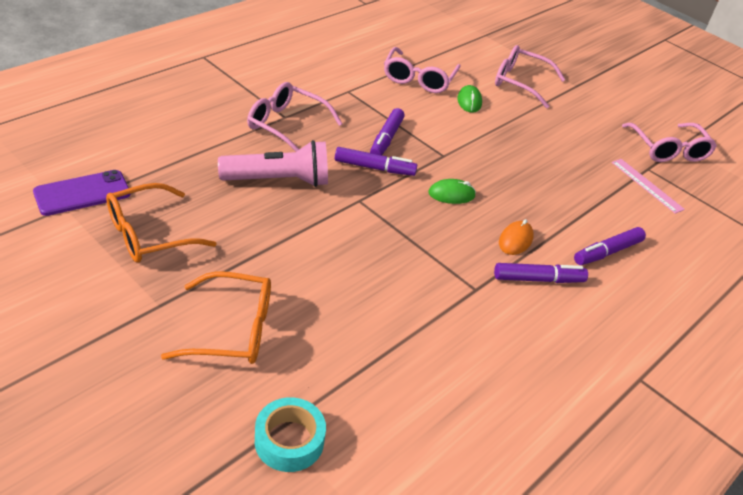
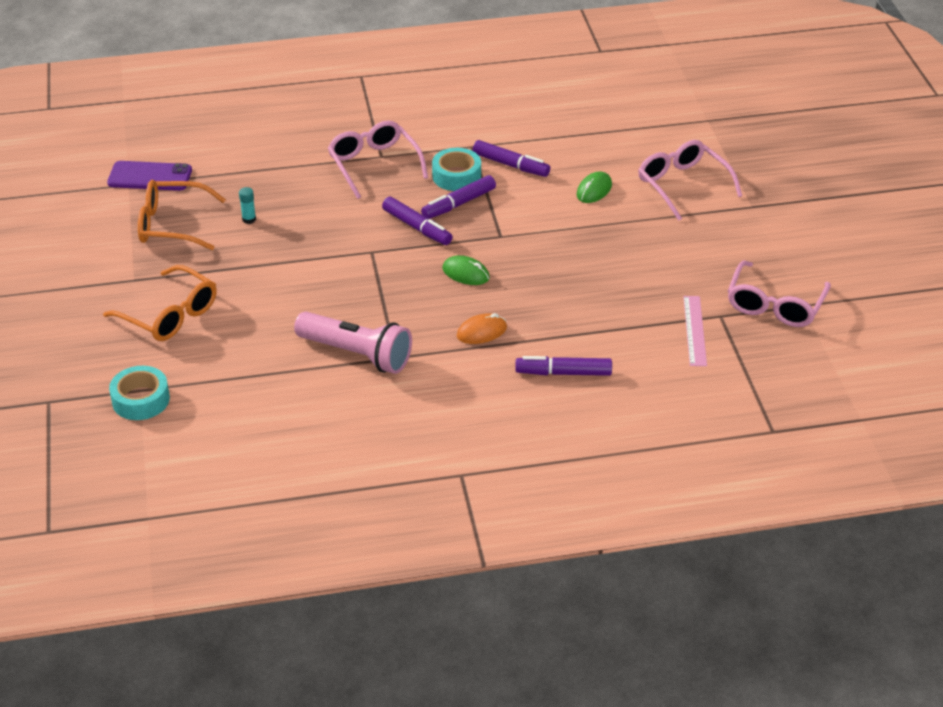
camera: 40 degrees right, 0 degrees up
(222, 205) = (249, 219): none -> turquoise glue stick
(279, 180) = (317, 213): pink flashlight -> pink flashlight (357, 354)
(361, 117) = (456, 176): none -> turquoise tape
(419, 78) = (565, 151): pink glasses -> none
(538, 279) = (463, 370): purple marker -> purple marker (511, 165)

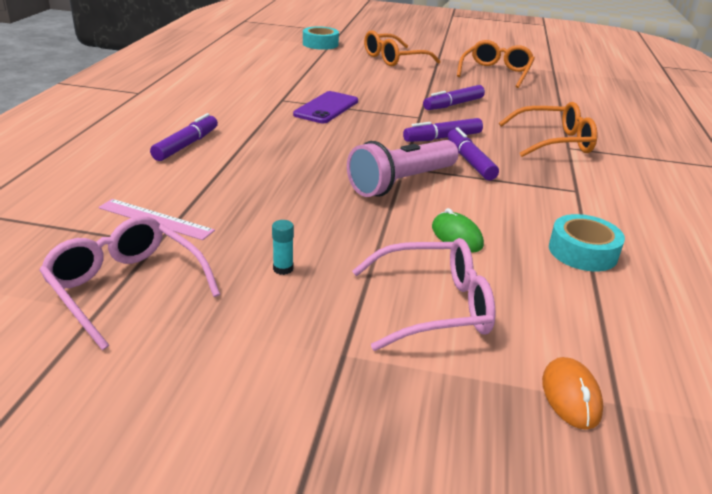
camera: 110 degrees right, 10 degrees down
(150, 177) = (561, 76): purple phone -> purple phone (326, 108)
(249, 219) = (490, 91): turquoise glue stick -> turquoise glue stick (283, 269)
(357, 354) = (299, 91): pink flashlight -> pink flashlight (401, 183)
(374, 165) = (553, 142): pink glasses -> orange glasses
(456, 176) = (520, 171): turquoise tape -> turquoise tape (582, 252)
(466, 273) = (359, 141): green mouse -> none
(481, 332) = (276, 130): orange mouse -> orange mouse (570, 396)
(511, 165) = (531, 202): purple marker -> purple marker (453, 104)

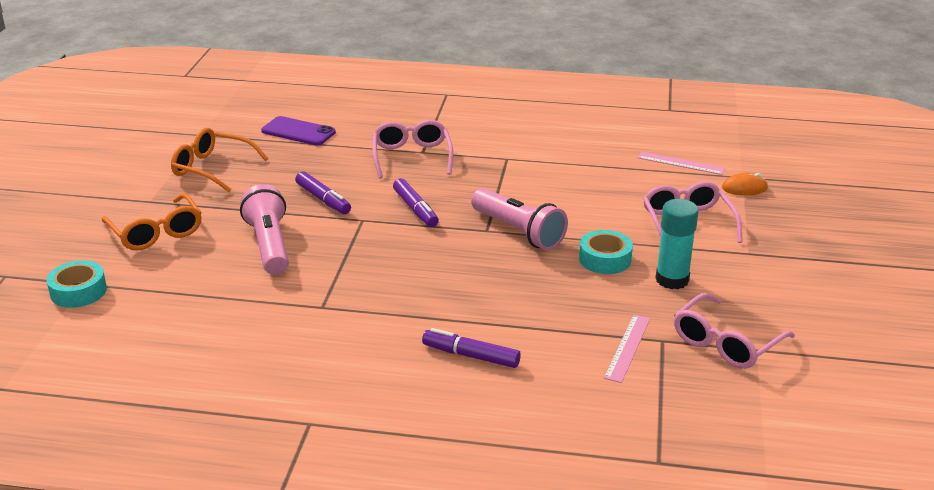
camera: 90 degrees left, 0 degrees up
(283, 269) = (672, 280): turquoise glue stick -> turquoise glue stick, size x2.26
(326, 108) = (345, 275): purple phone -> purple phone (298, 132)
(375, 87) = (269, 245): none -> pink flashlight
(456, 236) = (598, 211): green mouse -> none
(470, 161) = (465, 198): purple marker -> none
(553, 142) = (412, 157): orange glasses -> pink glasses
(582, 252) = (599, 167): turquoise tape -> turquoise tape (605, 259)
(636, 333) = (681, 163): none -> pink ruler

